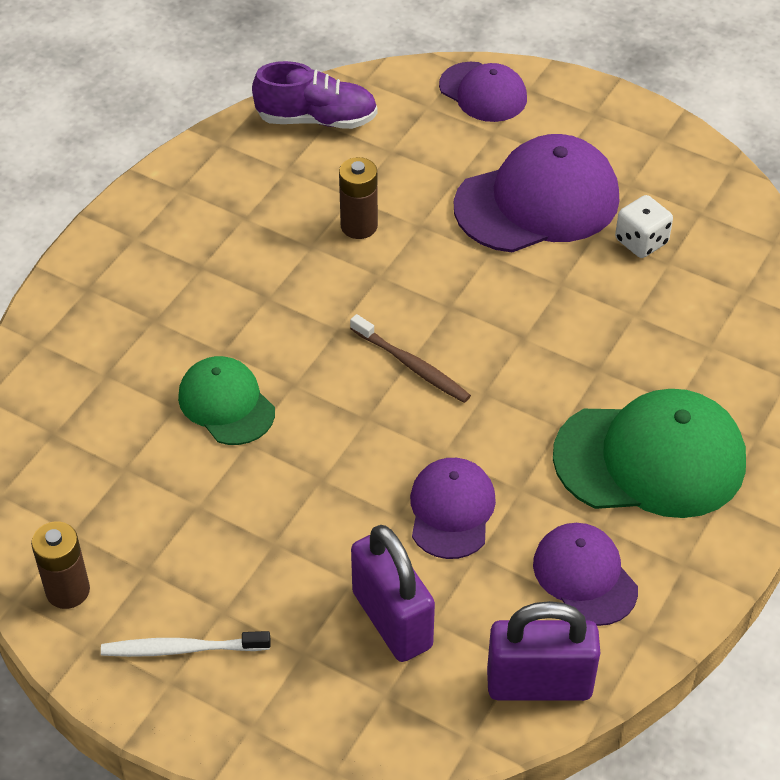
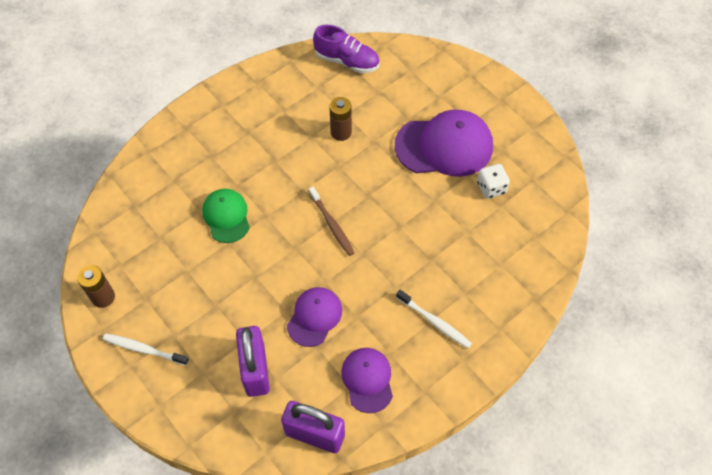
camera: 20 degrees right, 10 degrees up
(483, 92) = (444, 70): purple cap -> none
(650, 459) = (435, 322): green cap -> white toothbrush

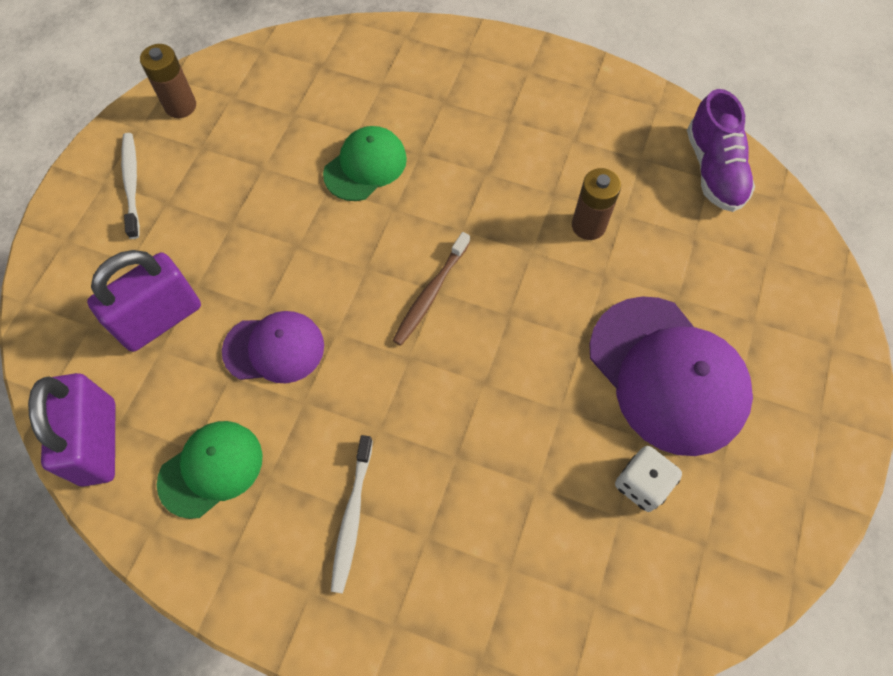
camera: 60 degrees right, 5 degrees up
(367, 380) = (211, 469): purple cap -> green cap

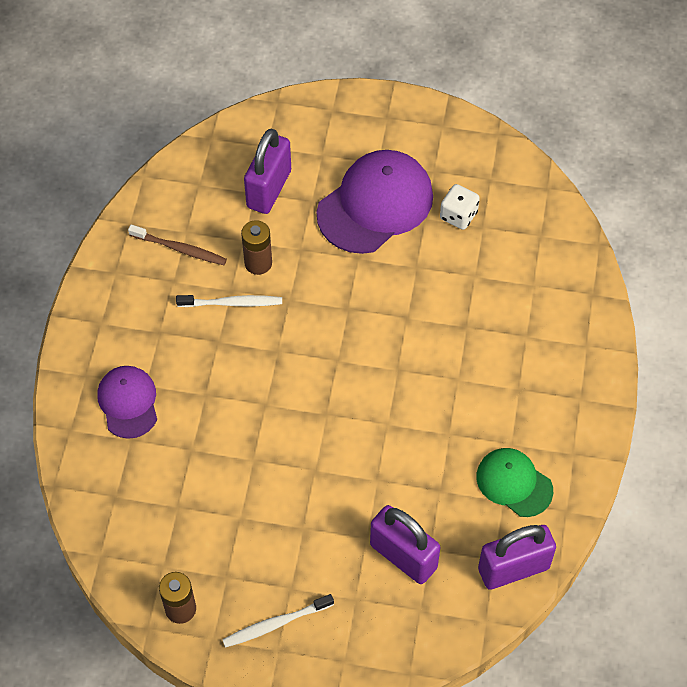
camera: 100 degrees left, 5 degrees down
(274, 348) = (410, 464): purple cap -> purple cap (128, 402)
(352, 518) = (525, 383): white toothbrush -> white toothbrush (232, 303)
(365, 166) = (225, 434): green cap -> none
(430, 294) = (341, 364): brown toothbrush -> brown toothbrush (180, 249)
(699, 252) = (269, 189): none -> purple padlock
(713, 170) = (190, 182): purple shoe -> none

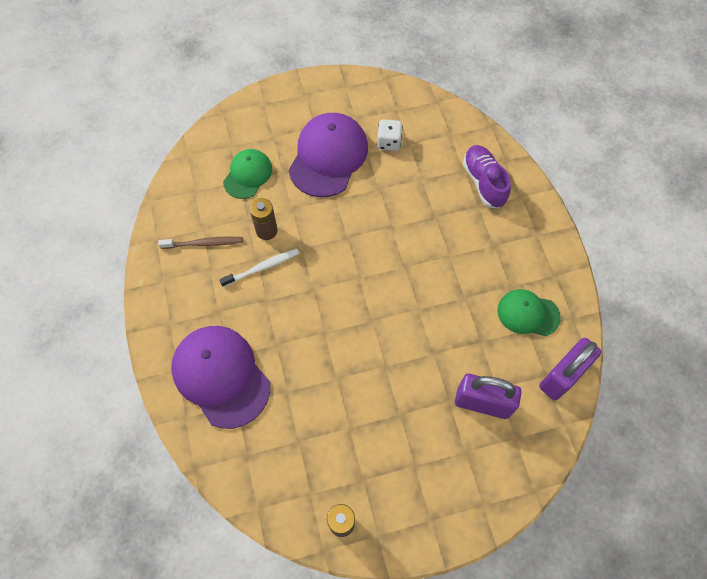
camera: 25 degrees left, 5 degrees up
(128, 402) = (221, 376): purple cap -> purple cap, size x1.71
(269, 189) = (248, 175): purple padlock -> green cap
(275, 624) = (418, 500): white toothbrush -> none
(549, 310) = (484, 182): none -> purple shoe

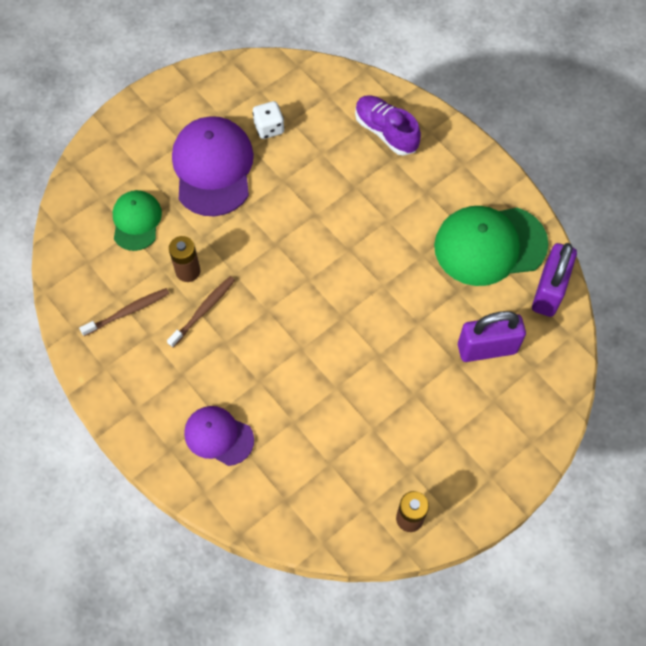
camera: 25 degrees left, 0 degrees up
(221, 376) = (218, 436): purple cap -> purple cap, size x0.58
(262, 267) = (204, 310): white toothbrush -> brown toothbrush
(528, 313) = (490, 245): green cap -> green cap, size x1.71

